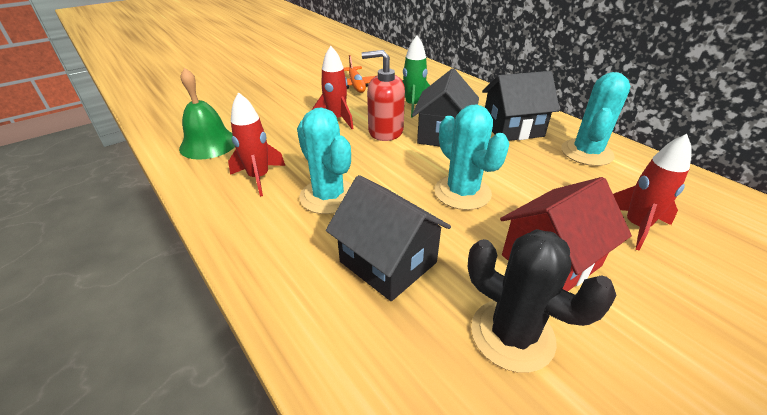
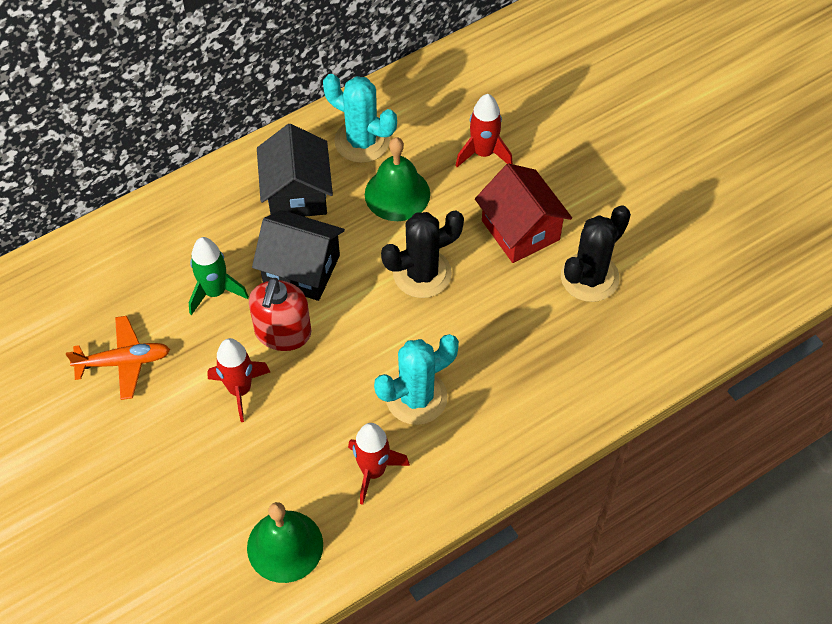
camera: 85 degrees left, 20 degrees up
(388, 262) = (515, 349): black house -> none
(462, 192) = (422, 273): turquoise cactus -> black cactus
(543, 174) = (397, 194): none -> green bell

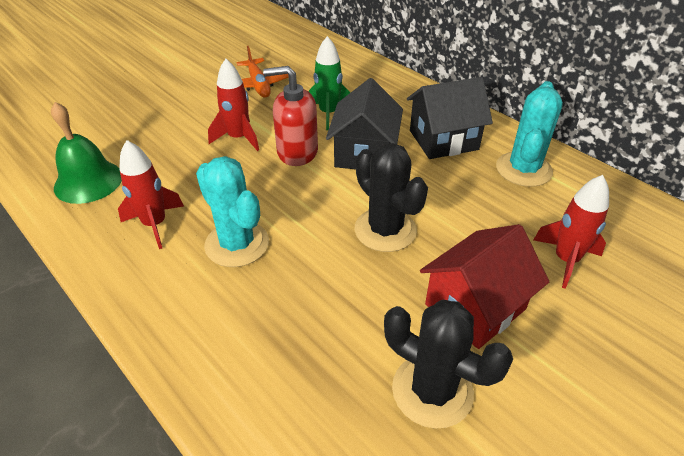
camera: 80 degrees right, 15 degrees down
(397, 194) = (474, 200): green bell -> none

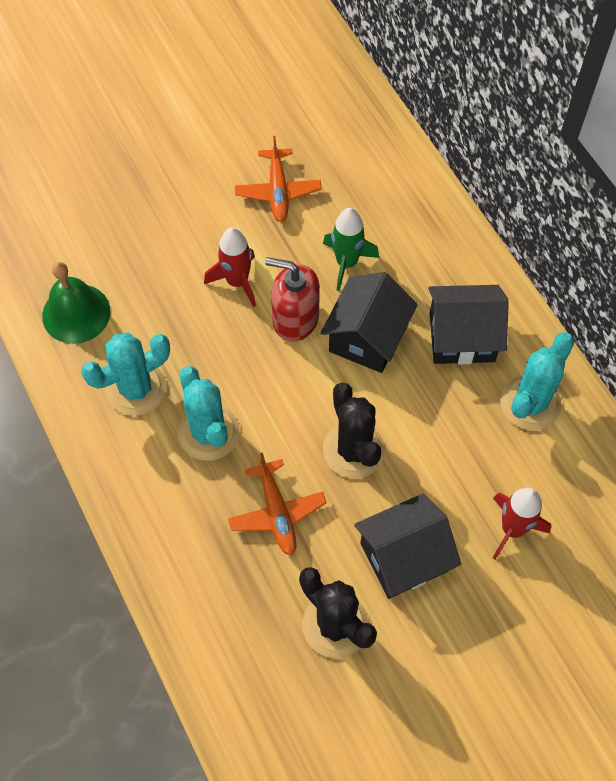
camera: 15 degrees right, 20 degrees up
(155, 224) = (136, 389): red rocket -> turquoise cactus
(327, 296) = (277, 513): none -> orange plane
(475, 306) = (404, 557): red house -> black house

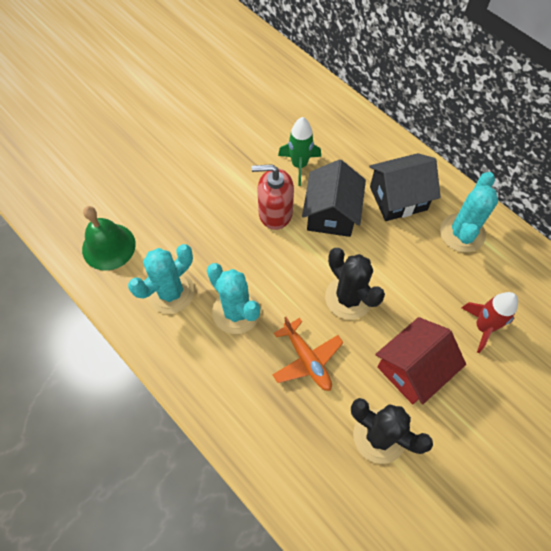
camera: 15 degrees left, 0 degrees up
(237, 282) = (224, 196): red rocket -> none
(278, 191) = (234, 127): orange plane -> none
(404, 557) = (412, 369): black house -> red house

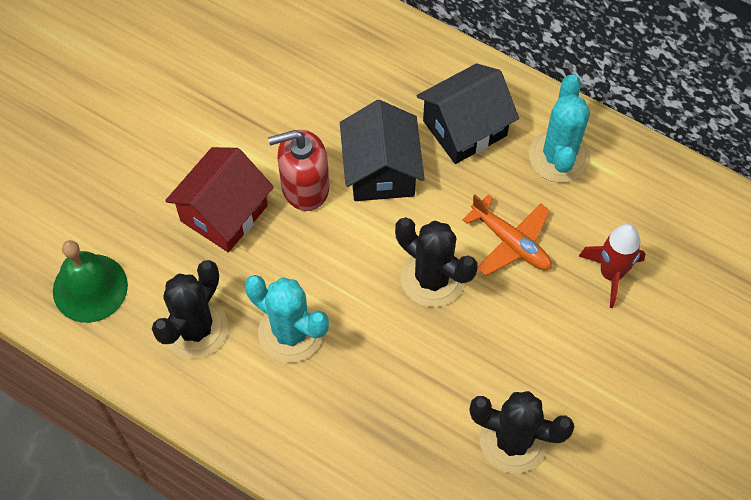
camera: 15 degrees left, 0 degrees up
(171, 292) = (195, 328): turquoise cactus -> black cactus
(299, 165) = (319, 112): green rocket -> none
(307, 360) = (399, 371): orange plane -> orange plane (511, 242)
(412, 369) = (535, 349): red house -> red house (224, 213)

